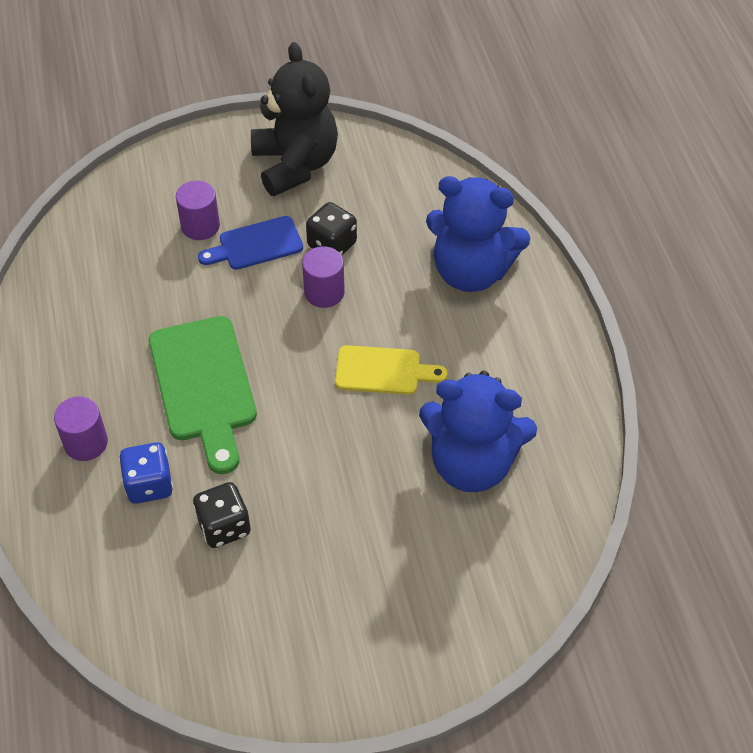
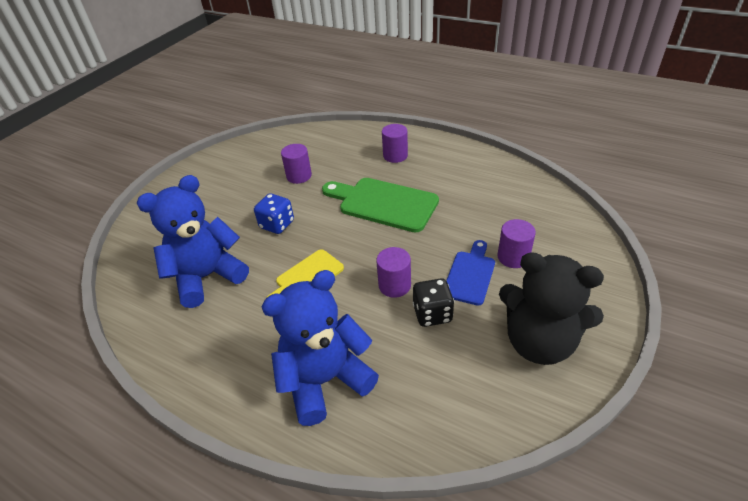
camera: 135 degrees right, 10 degrees down
(149, 485) = (349, 164): blue dice -> blue dice (277, 224)
(224, 526) = (299, 176): black dice -> purple cylinder

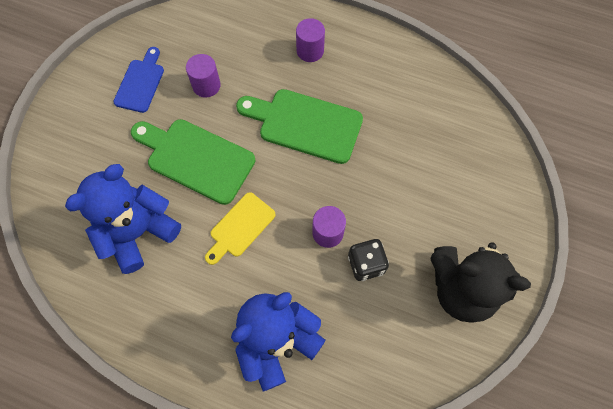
camera: 10 degrees left, 25 degrees up
(277, 224) = (196, 159): blue dice -> green cutting board
(470, 275) = (398, 216): blue cutting board -> blue cutting board (140, 83)
(513, 257) = (438, 192): purple cylinder -> none

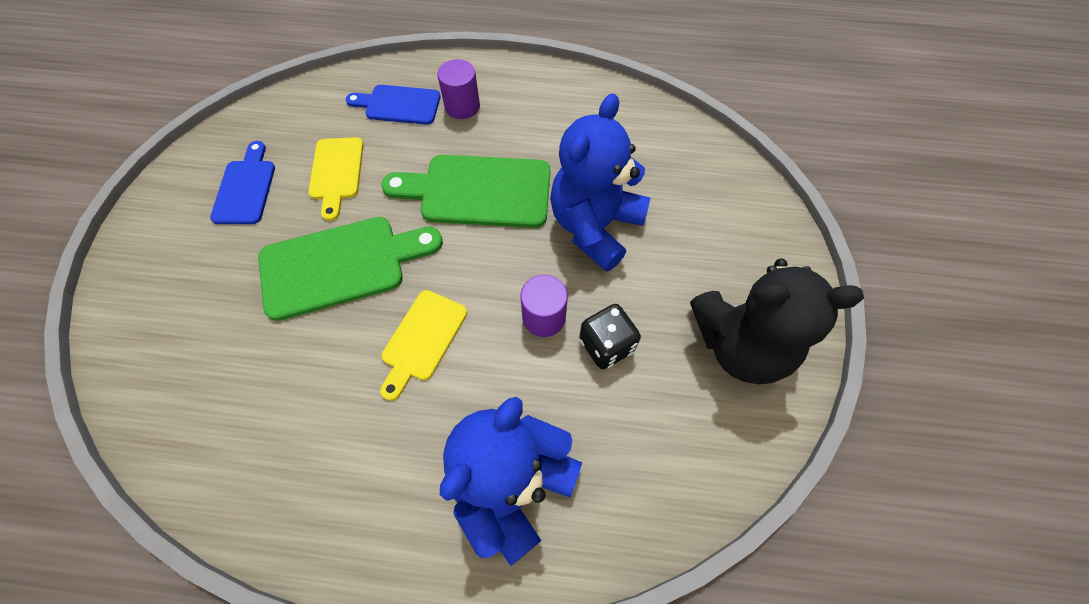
camera: 15 degrees left, 5 degrees down
(138, 232) = (276, 382): blue teddy bear -> blue teddy bear (595, 226)
(196, 159) = (341, 265): green cutting board -> green cutting board turned 150 degrees clockwise
(206, 85) = (336, 173): purple cylinder -> yellow cutting board
(262, 39) = (398, 105): none -> blue cutting board

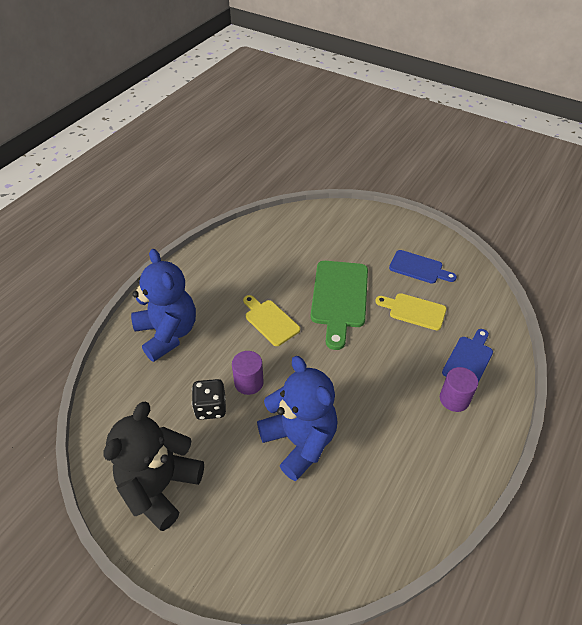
camera: 115 degrees right, 15 degrees down
(478, 191) = (364, 381): green cutting board -> none

